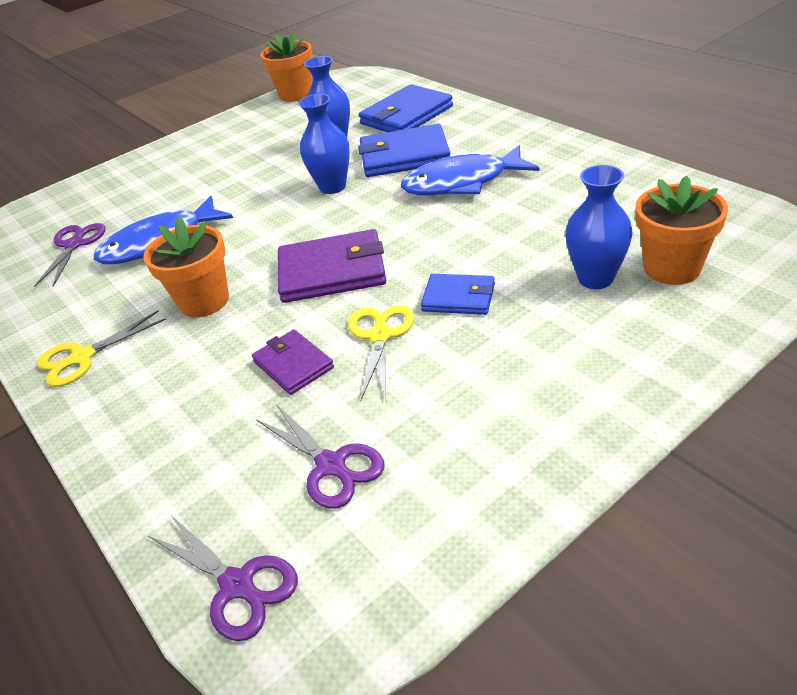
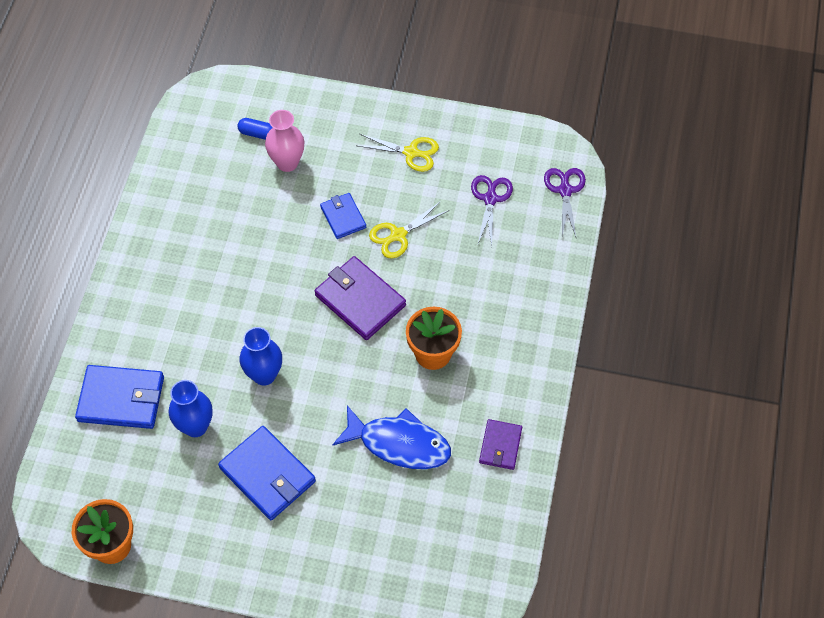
camera: 135 degrees left, 20 degrees up
(75, 244) = (439, 511): purple scissors -> none
(82, 358) = (520, 380): yellow scissors -> yellow scissors (411, 153)
(293, 364) = (446, 261): purple wallet -> purple wallet (500, 446)
(404, 156) = (194, 353): blue wallet -> blue wallet (267, 475)
(462, 182) = (216, 288): blue fish -> none
(595, 278) = (287, 163): blue vase -> pink vase
(672, 268) = (258, 133): orange flower pot -> blue capsule

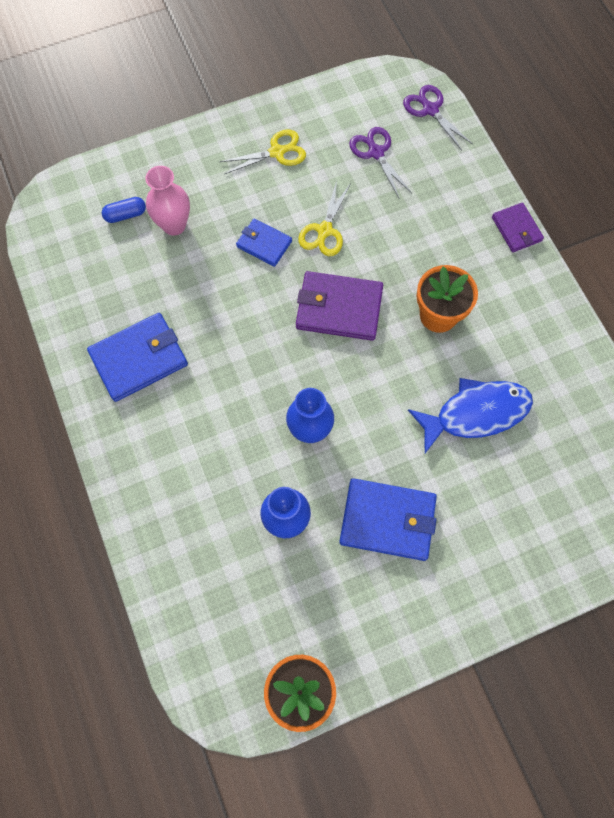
camera: 35 degrees left, 10 degrees up
(121, 399) = (196, 542): blue wallet -> blue wallet (139, 358)
(500, 446) = (558, 358): purple wallet -> purple wallet (516, 229)

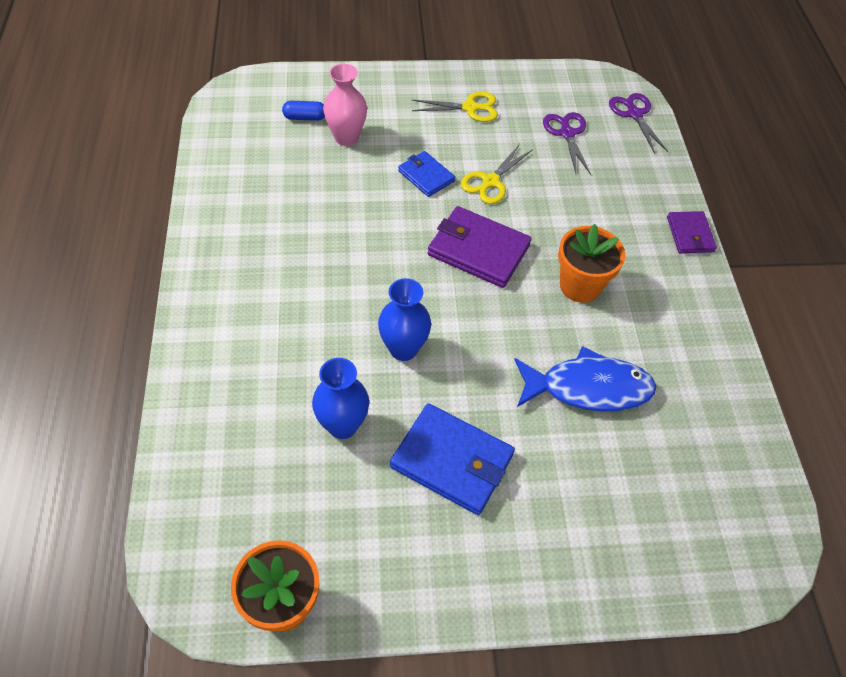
camera: 15 degrees right, 15 degrees down
(139, 358) = (261, 235): blue wallet -> none

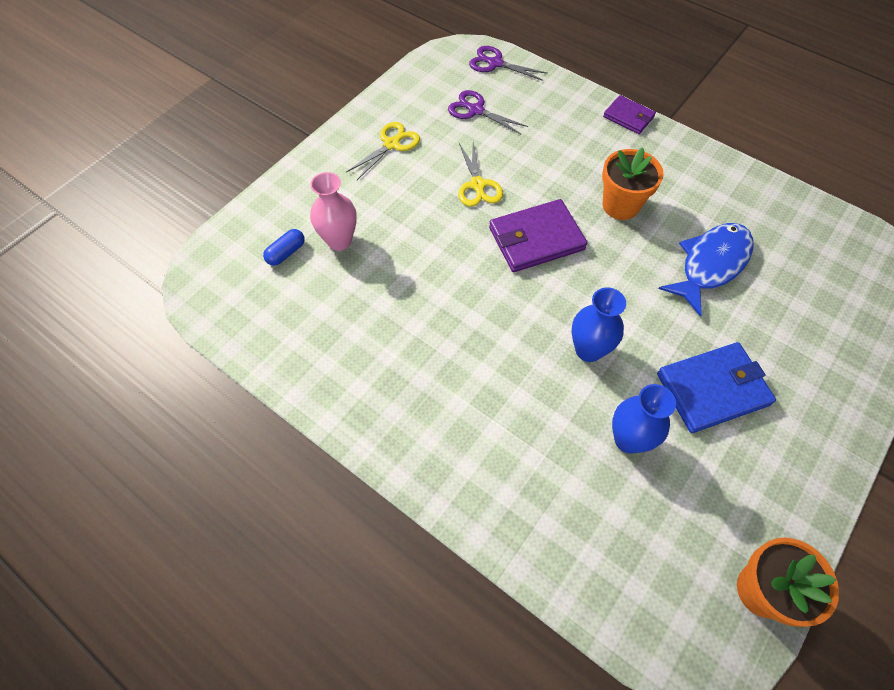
camera: 45 degrees left, 5 degrees up
(426, 176) = (433, 219): blue wallet -> none

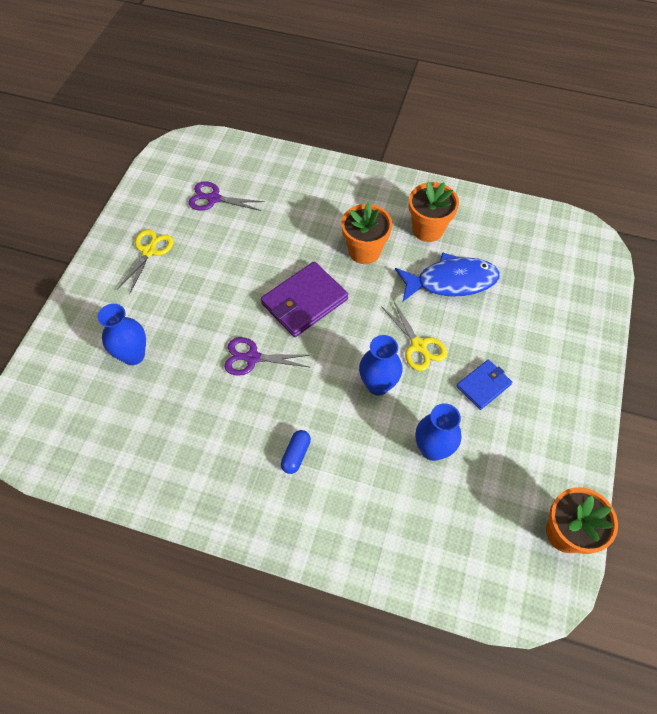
camera: 20 degrees left, 0 degrees up
(286, 253) = (88, 381): blue capsule -> blue capsule (296, 455)
(339, 241) = (133, 355): pink vase -> blue vase
(478, 185) = (239, 268): yellow scissors -> yellow scissors (419, 346)
(495, 63) = (216, 150): purple scissors -> purple scissors (252, 358)
(628, 117) = (346, 169): purple wallet -> none
(701, 202) = (428, 229): none -> orange flower pot
(710, 265) = (451, 281): blue fish -> blue fish turned 60 degrees clockwise
(712, 389) = (483, 385): blue wallet -> blue wallet, size x0.59

